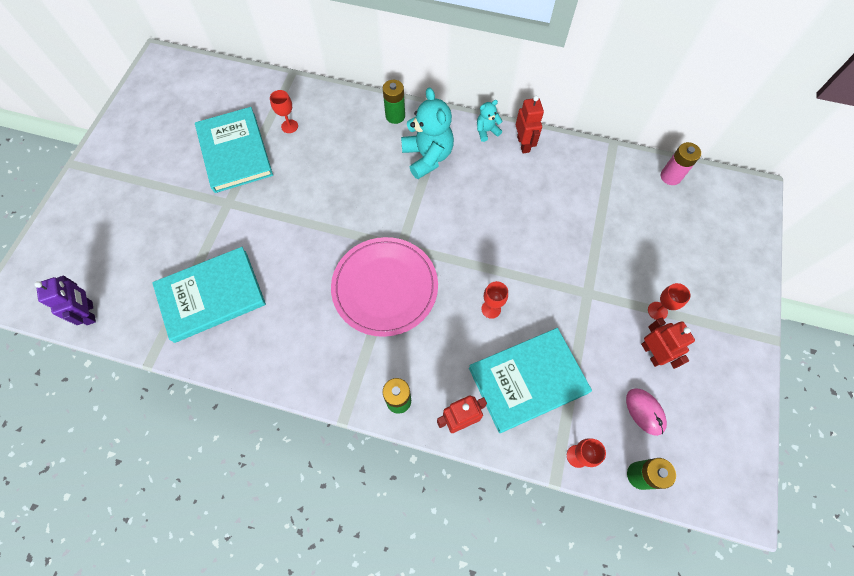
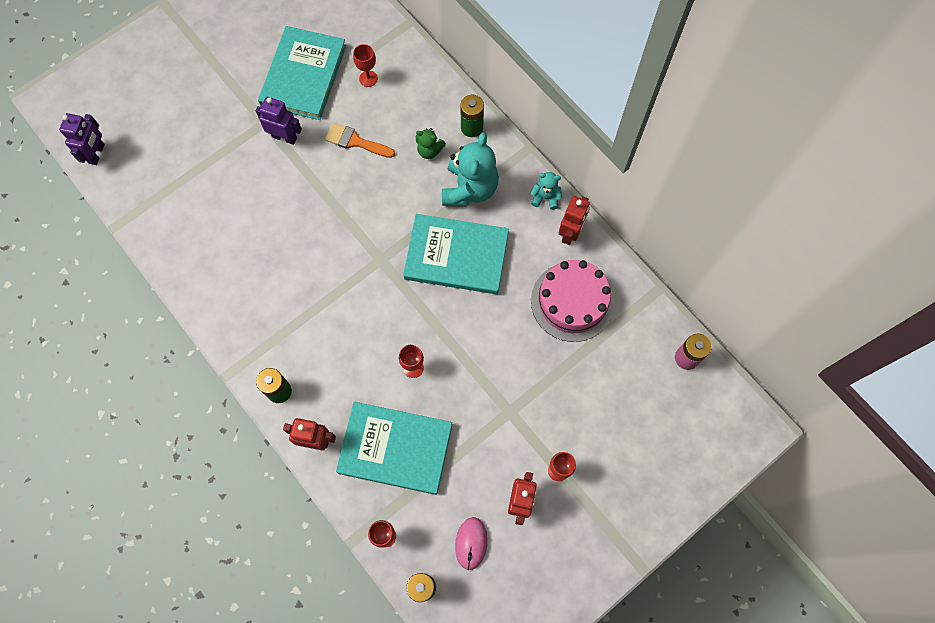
camera: 35 degrees right, 5 degrees up
(211, 295) = (196, 200): turquoise book -> turquoise book (456, 256)
(253, 204) = (284, 137): none -> purple robot
(314, 174) = (355, 141): none -> orange brush
(376, 148) = (429, 150): none -> green teddy bear
(385, 287) = (339, 288): pink plate -> none
(564, 188) = (572, 301): none -> pink cake

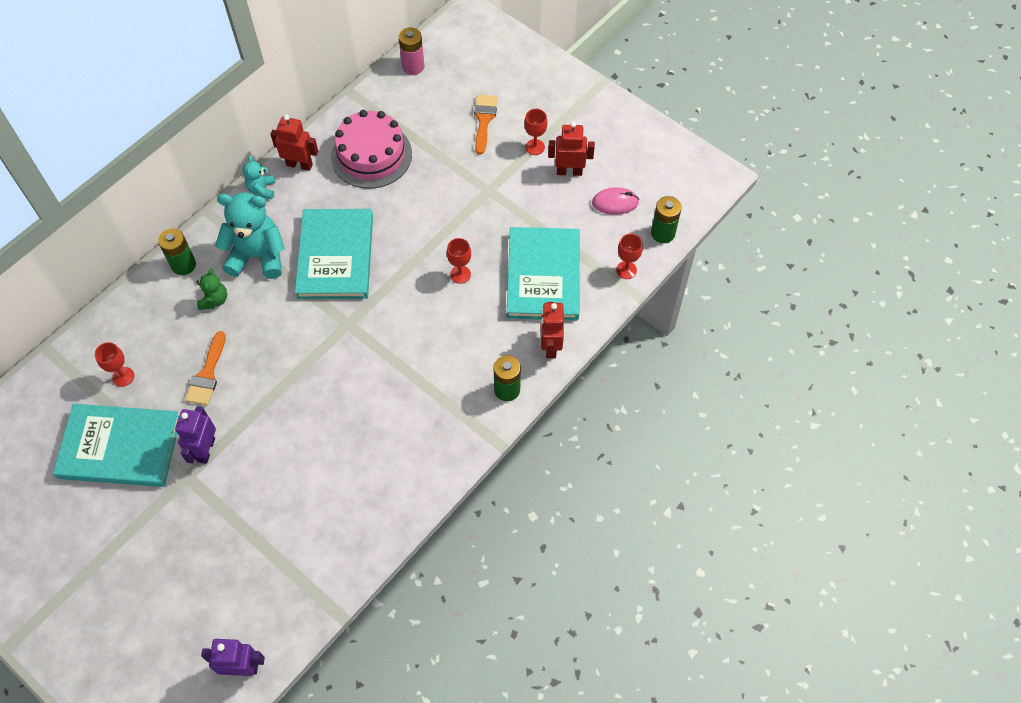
camera: 100 degrees left, 10 degrees down
(603, 422) = (484, 120): none -> orange brush

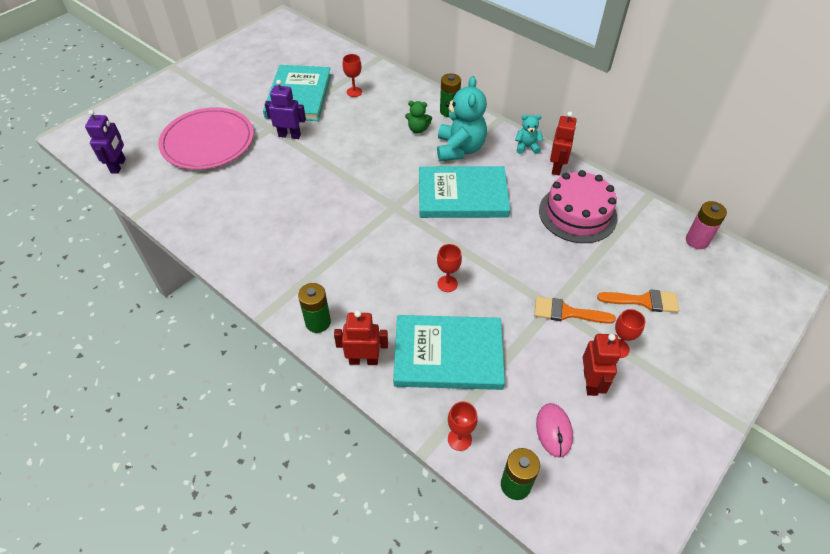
camera: 90 degrees right, 10 degrees down
(205, 554) = (208, 142): none -> pink plate
(207, 374) = (352, 131): orange brush -> orange brush (567, 312)

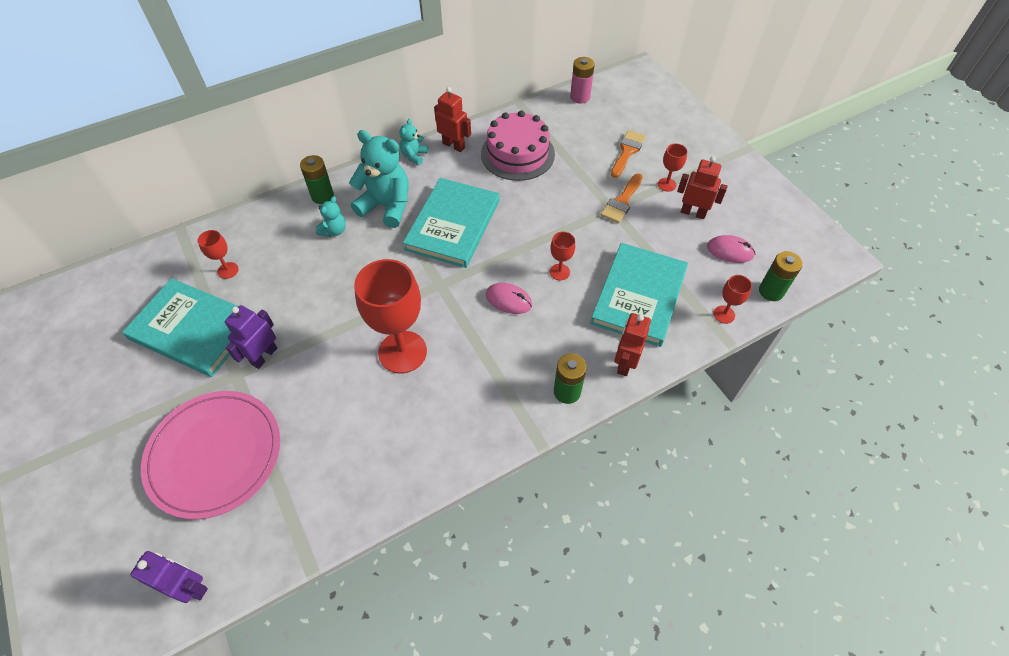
camera: 70 degrees left, 5 degrees up
(319, 205) = (402, 352): none -> red goblet
(398, 255) = (508, 300): none -> pink mouse
(418, 129) = (334, 230): green teddy bear -> turquoise teddy bear

